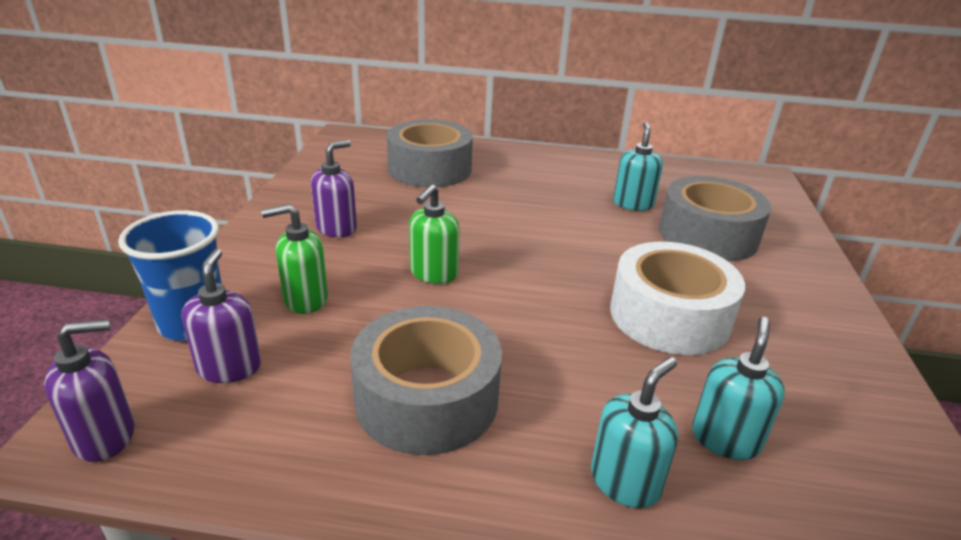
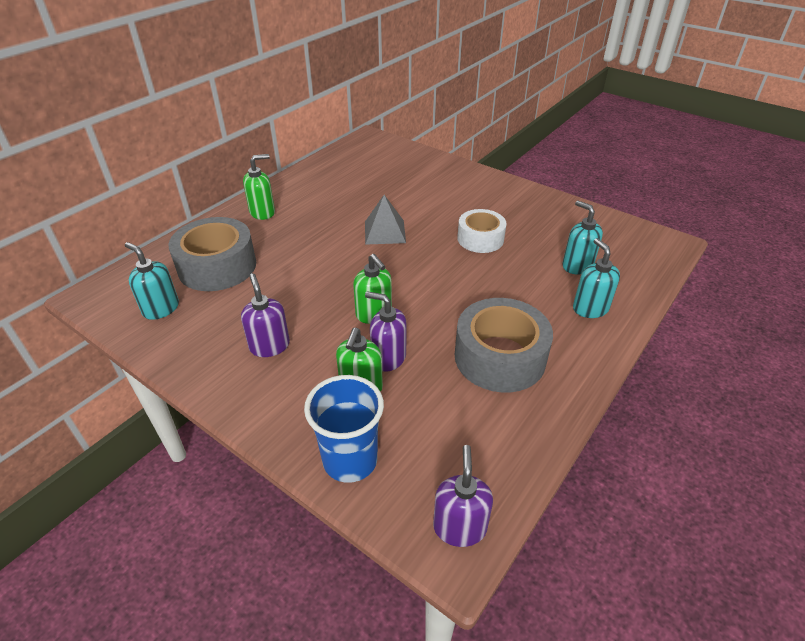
camera: 60 degrees left, 10 degrees up
(229, 367) = (419, 446): purple soap dispenser -> purple soap dispenser (388, 358)
(536, 163) = (262, 212): none -> green soap dispenser
(591, 239) = (384, 232): none -> grey pyramid
(633, 204) = (357, 198): turquoise soap dispenser -> turquoise soap dispenser (161, 308)
(669, 316) = (480, 239): white tape -> white tape, size x0.64
(708, 235) = (415, 189): grey tape -> none

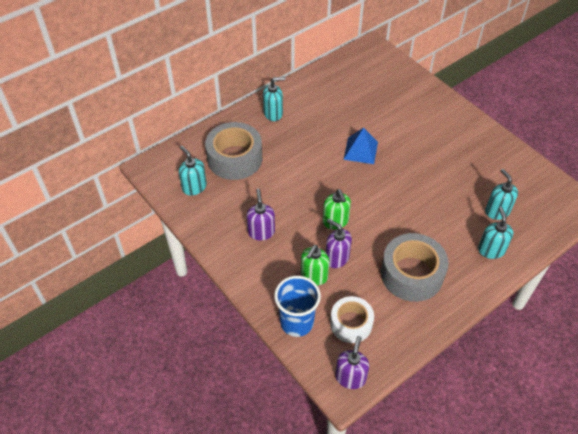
camera: 15 degrees right, 10 degrees up
(262, 212) = (273, 113): green soap dispenser -> turquoise soap dispenser
(384, 232) = (360, 150): grey pyramid -> blue pyramid
(480, 239) = (431, 171): white tape -> white tape (351, 323)

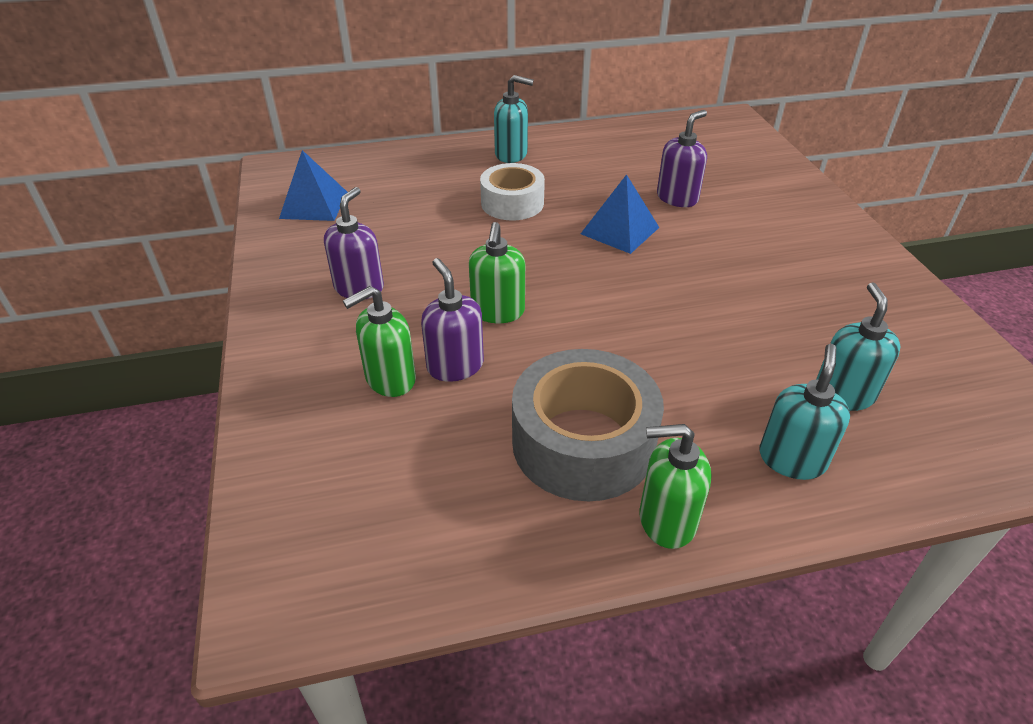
camera: 25 degrees right, 10 degrees down
(194, 187) = (314, 205): turquoise soap dispenser -> blue pyramid
(235, 158) = (406, 189): grey tape -> none
(297, 322) = (292, 443): blue cup -> none
(350, 377) = (304, 590): purple soap dispenser -> purple soap dispenser (677, 198)
(351, 323) = (391, 485): white tape -> white tape (512, 203)
(460, 295) = (666, 520): none -> green soap dispenser

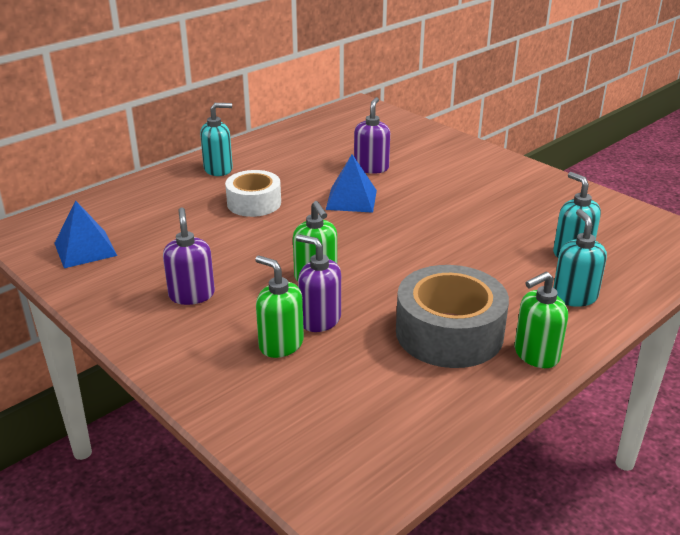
camera: 30 degrees left, 10 degrees down
(390, 379) = (281, 344): green soap dispenser -> green soap dispenser turned 105 degrees clockwise

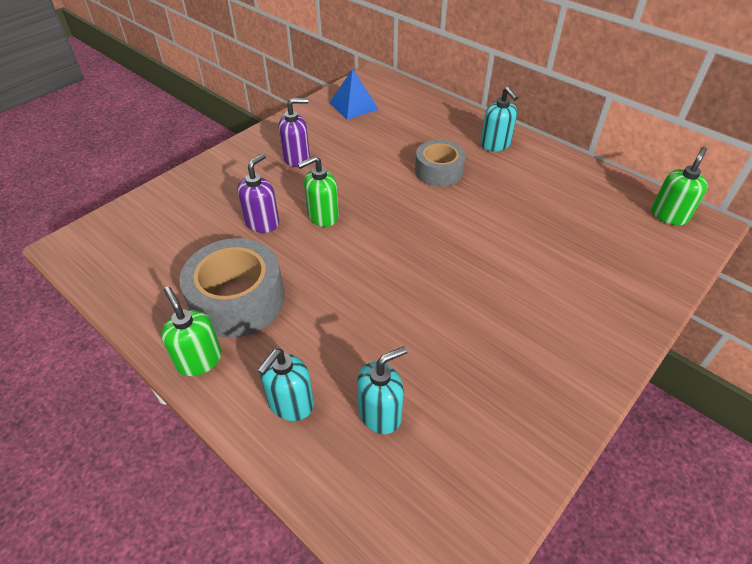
camera: 85 degrees right, 15 degrees up
(254, 203) = (438, 171): white tape -> grey tape
(281, 344) = (233, 206): green soap dispenser -> green soap dispenser (669, 215)
(351, 199) = (461, 229): blue pyramid -> none
(371, 168) = (537, 240): purple soap dispenser -> none
(574, 297) = (290, 404): turquoise soap dispenser -> turquoise soap dispenser turned 135 degrees clockwise

